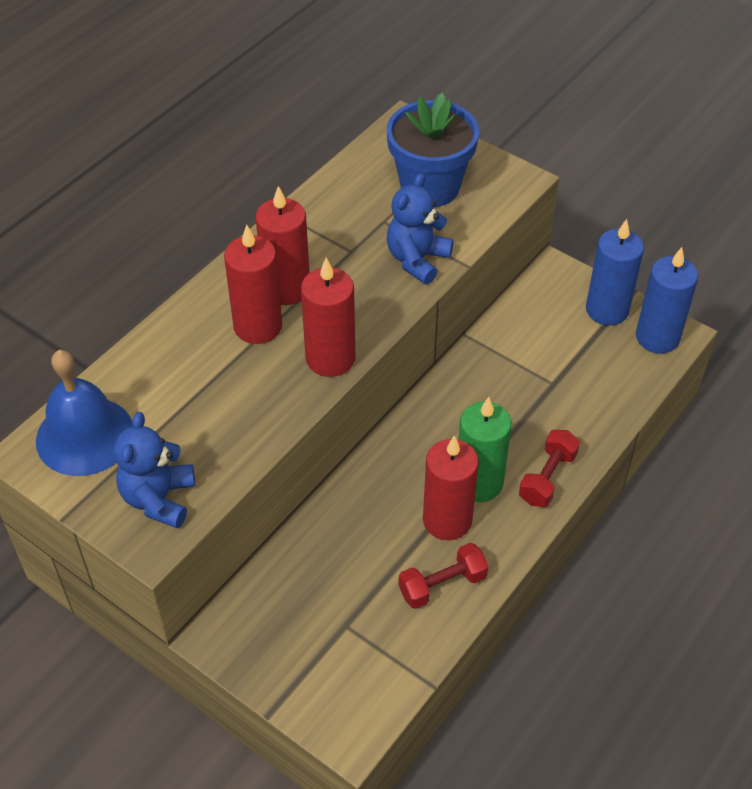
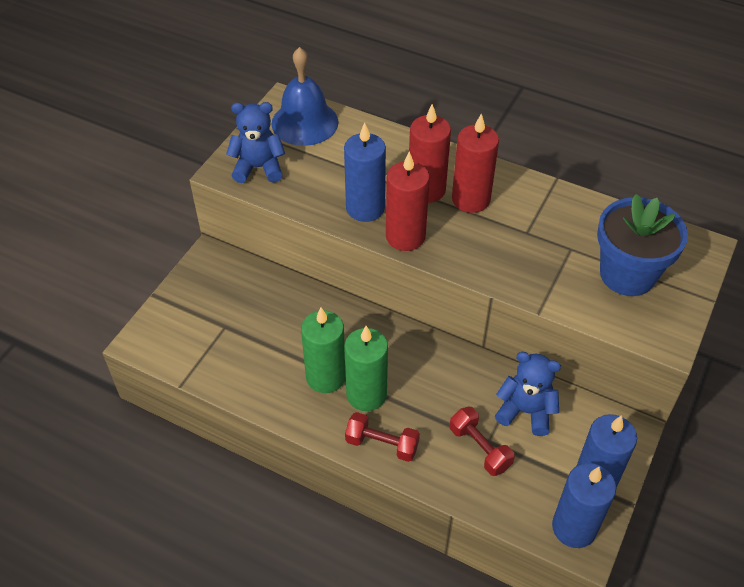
camera: 80 degrees right, 0 degrees up
(271, 390) = (365, 208): none -> blue candle
(417, 260) = (532, 276): blue teddy bear -> blue teddy bear (525, 411)
(442, 585) = (265, 381): red dumbbell -> red dumbbell (480, 448)
(447, 520) = (326, 377): red candle -> green candle

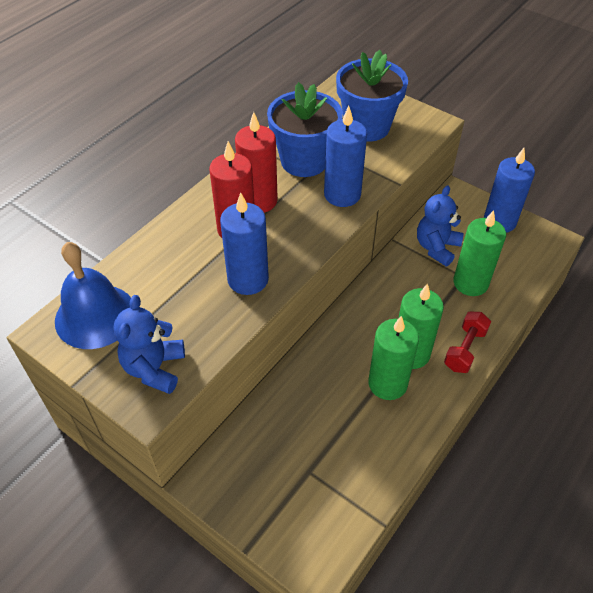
camera: 80 degrees left, 0 degrees up
(405, 236) = (294, 254): red candle -> none
(480, 448) = (470, 283): red dumbbell -> green candle
(544, 226) = (304, 161): none -> blue flower pot
(574, 527) = (540, 242): blue candle -> blue candle (342, 194)

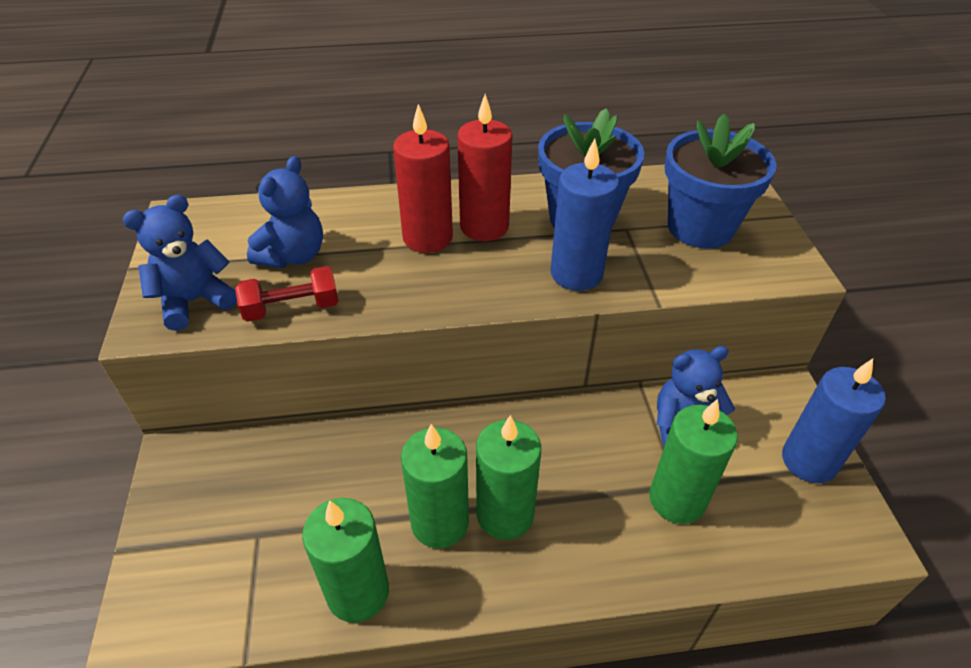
camera: 45 degrees right, 5 degrees down
(95, 316) = (221, 228): blue bell -> none
(172, 297) = (293, 256): none -> blue teddy bear
(248, 279) = (372, 287): blue candle -> none
(393, 447) = (358, 592): none -> green candle
(465, 349) = (572, 565): red dumbbell -> red dumbbell (292, 308)

